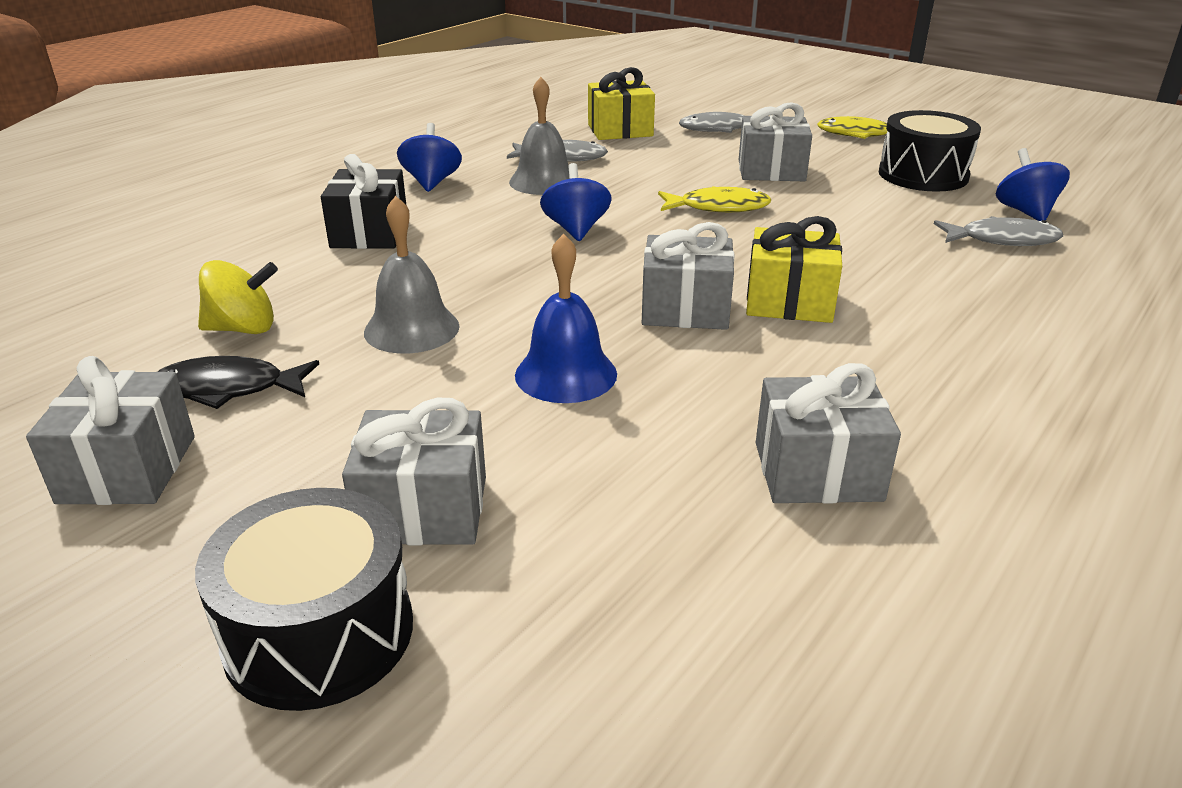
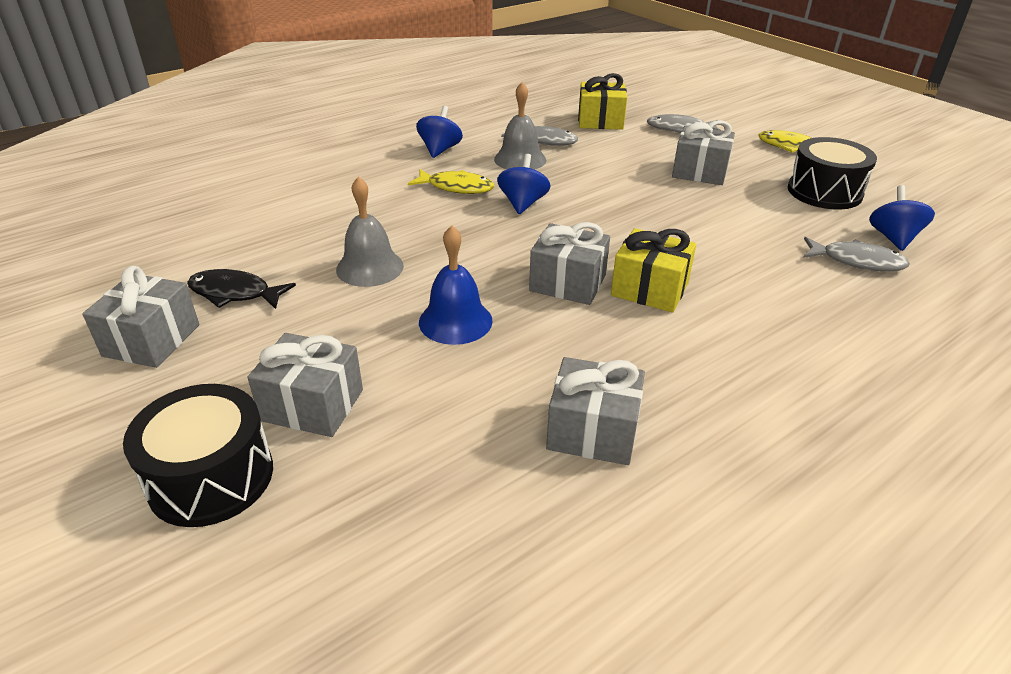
camera: 15 degrees right, 5 degrees up
(243, 329) = (263, 249): yellow spinning top -> none
(369, 233) = (378, 187): black gift -> none
(718, 207) = (639, 199): yellow fish -> yellow fish (456, 187)

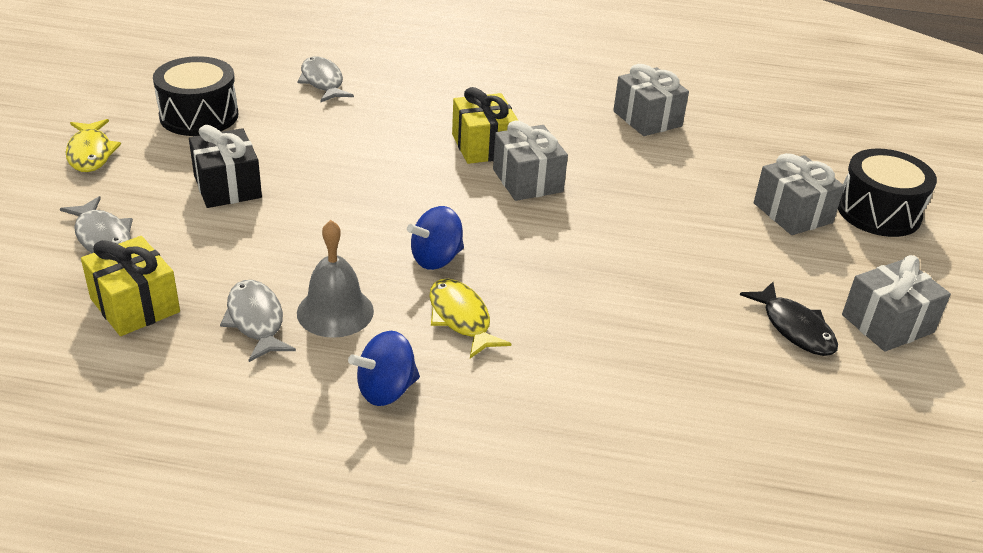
camera: 135 degrees left, 0 degrees up
(370, 267) = (657, 282): grey bell -> none
(455, 321) = (644, 205): blue bell -> none
(699, 172) = (227, 186): grey gift -> black gift
(893, 238) = (261, 75): blue spinning top -> none

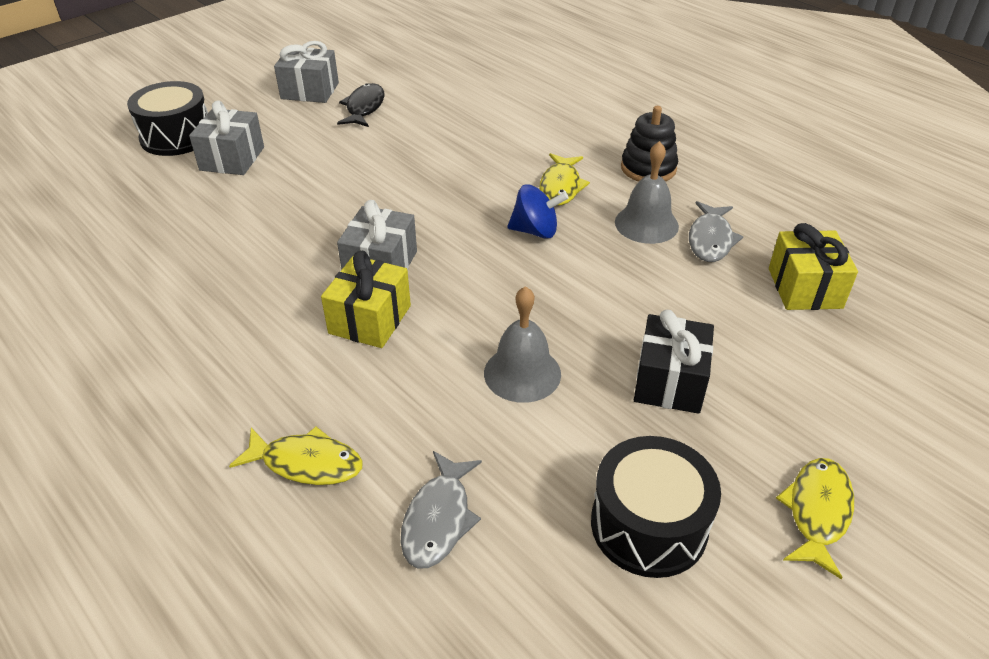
camera: 140 degrees left, 5 degrees up
(102, 237) = (822, 371): grey fish -> none
(340, 155) = (522, 373): none -> grey bell
(386, 390) = (648, 168): blue spinning top -> black stacking toy
(421, 77) = (306, 463): none -> yellow fish
(647, 119) = (175, 281): grey gift -> none

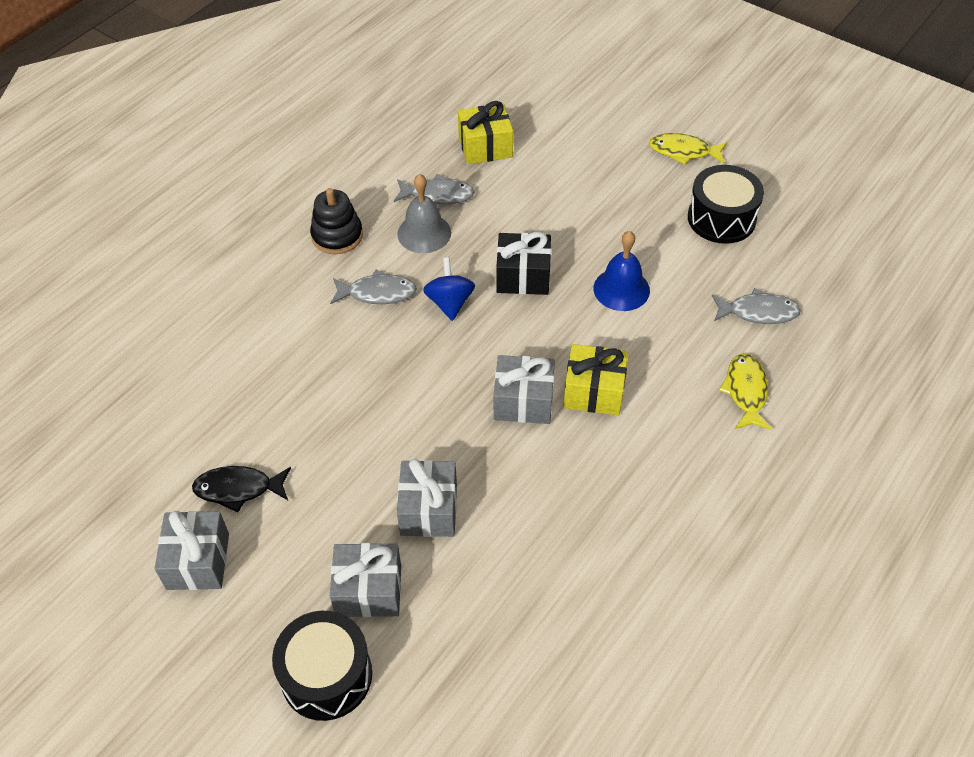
camera: 100 degrees left, 10 degrees up
(288, 194) = (429, 510): none -> grey gift
(522, 373) = (621, 289): grey bell -> blue bell
(561, 186) = (377, 293): yellow fish -> grey fish
(669, 381) = (603, 213): black gift -> black gift (523, 276)

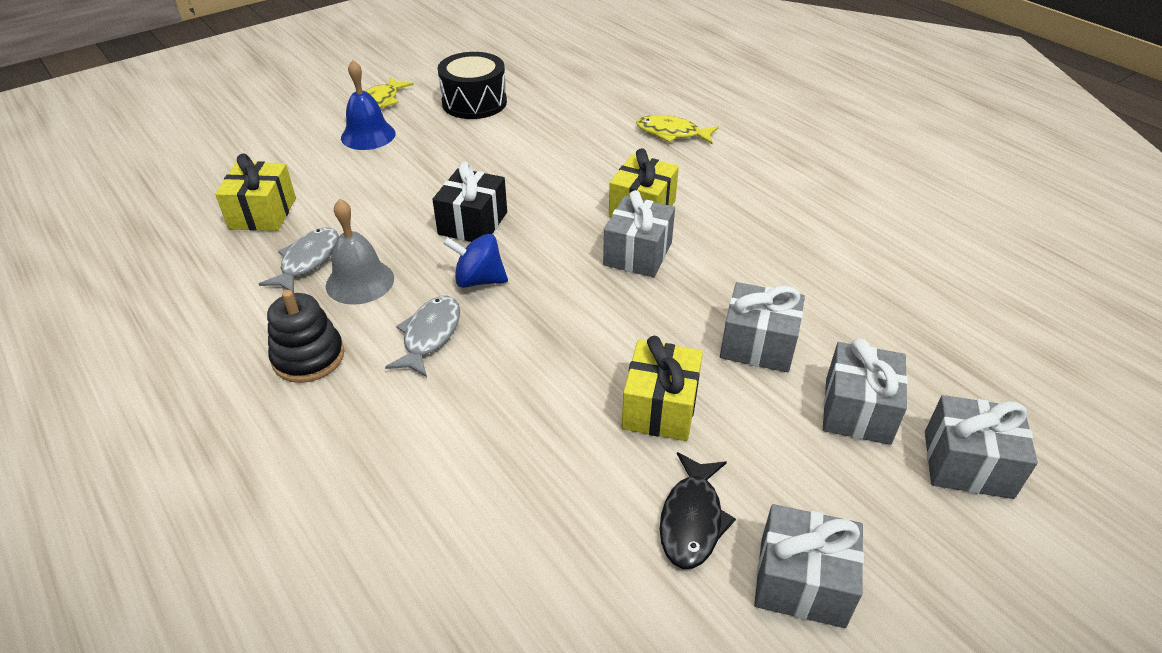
camera: 75 degrees left, 10 degrees down
(326, 675) = (967, 464): black drum -> grey gift
(339, 452) = (660, 407): none -> yellow gift
(621, 289) = (525, 169): blue bell -> blue bell (368, 135)
(758, 312) = (590, 109): grey fish -> none

